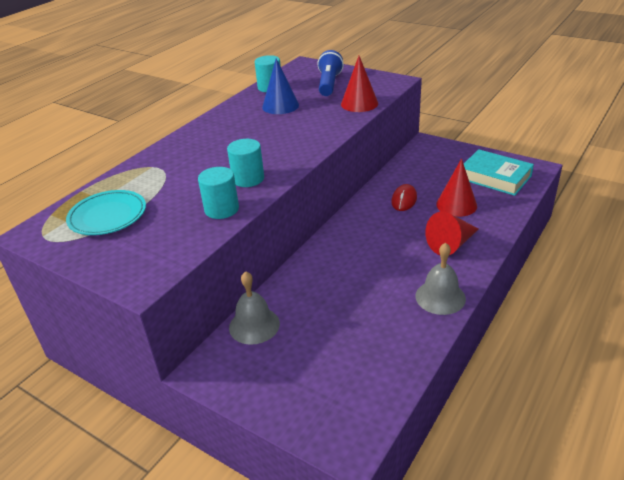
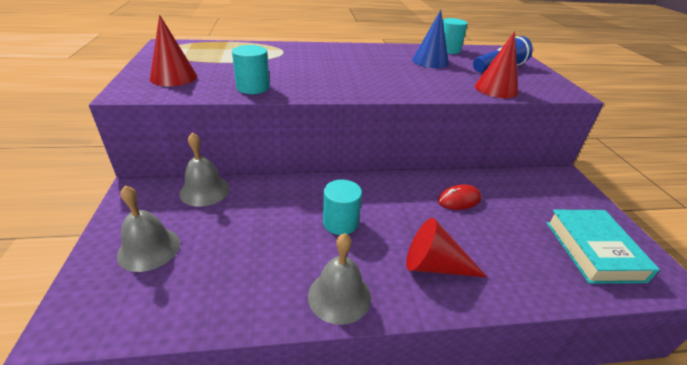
camera: 45 degrees right, 0 degrees up
(108, 216) = (205, 56): turquoise plate -> none
(248, 179) = (308, 83): turquoise cylinder -> turquoise cylinder (340, 222)
(302, 381) = (149, 249): none -> grey bell
(456, 205) = (502, 240): red cone -> red cone (173, 77)

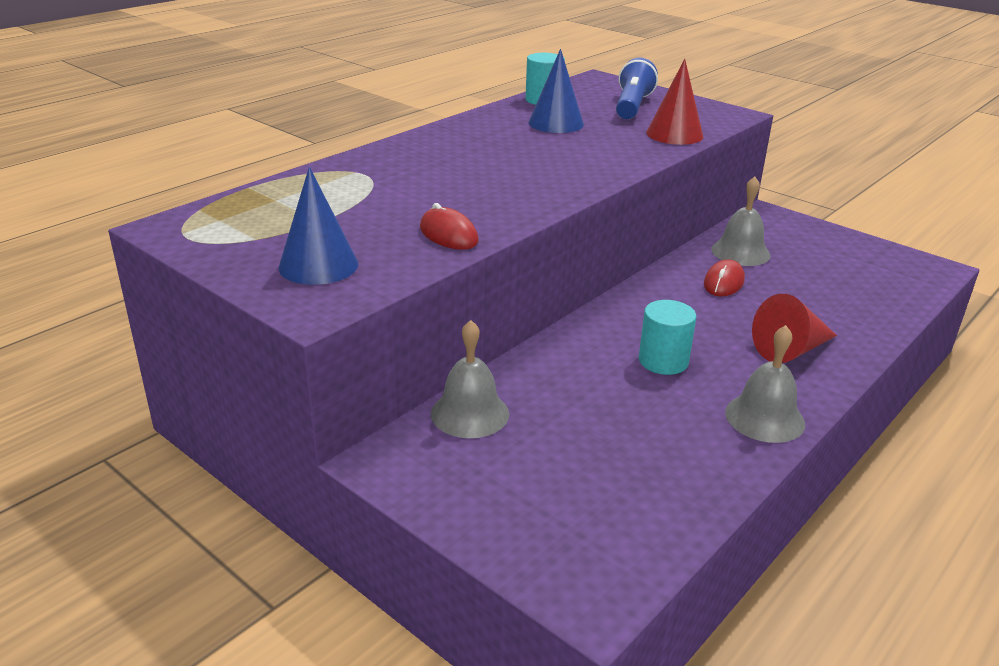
camera: 40 degrees left, 5 degrees down
(149, 249) = (532, 498): grey bell -> grey bell (740, 252)
(173, 77) = (318, 265): red cone -> blue cone
(253, 87) = (448, 235): turquoise cylinder -> red mouse
(593, 250) = (870, 272): turquoise book -> none

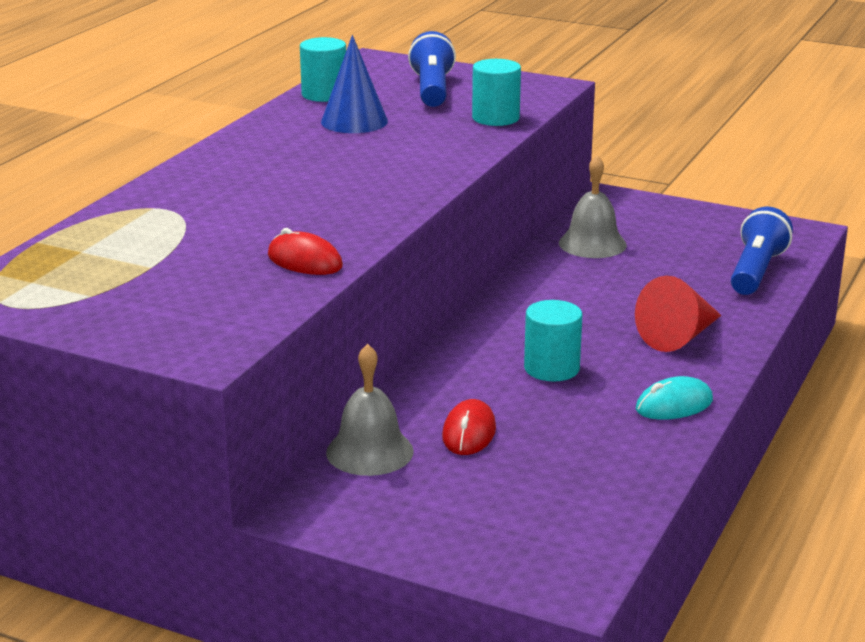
camera: 15 degrees left, 5 degrees down
(318, 265) = (182, 312): blue cone -> none
(674, 134) = (495, 118): red cone -> turquoise cylinder
(723, 282) = (586, 279): red mouse -> red mouse (469, 433)
(764, 418) = (674, 405): grey bell -> turquoise mouse
(881, 298) = (756, 271): none -> blue flashlight

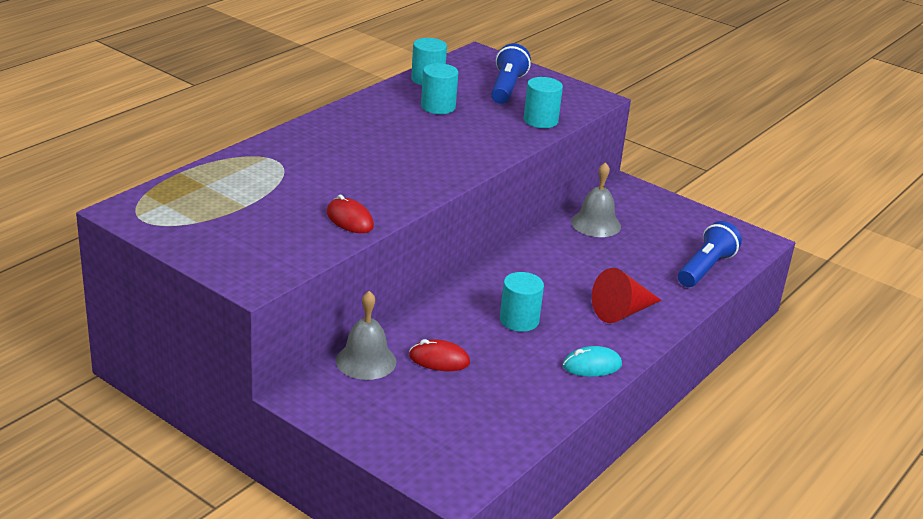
camera: 10 degrees right, 5 degrees up
(354, 121) = (438, 107): blue cone -> turquoise cylinder
(469, 433) = (439, 360): red mouse -> red mouse turned 75 degrees clockwise

